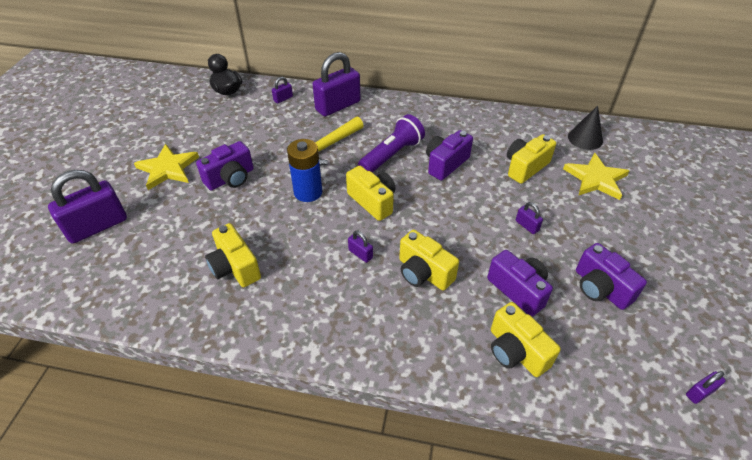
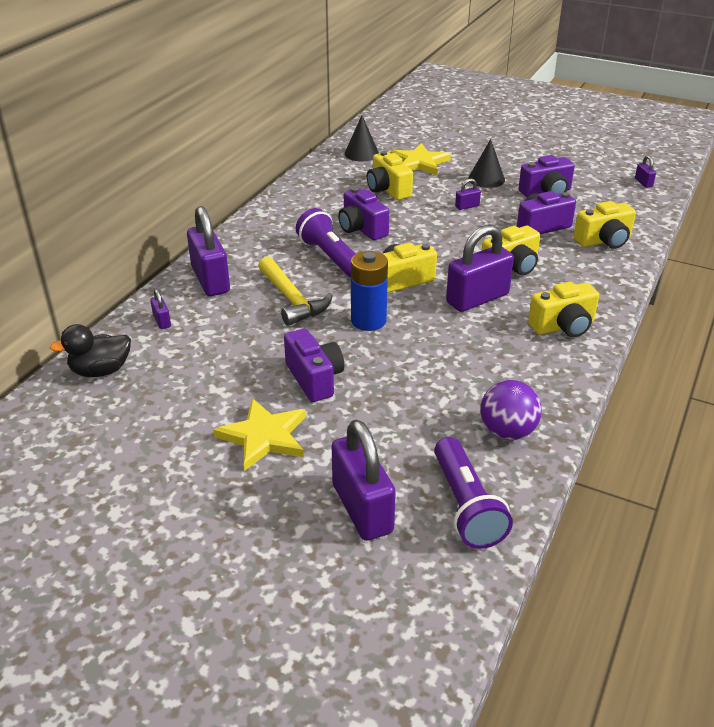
camera: 75 degrees left, 10 degrees down
(94, 280) = (466, 506): none -> purple flashlight
(175, 295) = (507, 432): none -> purple ball
(235, 267) = (475, 384): yellow camera -> yellow camera (563, 326)
(360, 254) = (477, 298): purple padlock -> purple padlock, size x2.30
(596, 233) = (486, 179): none -> black cone

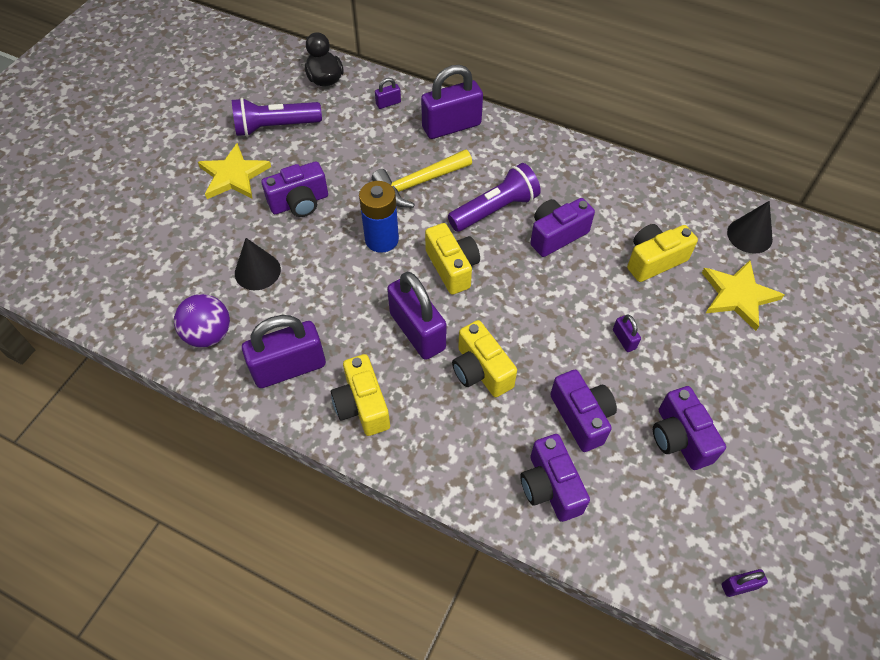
camera: 90 degrees right, 20 degrees up
(362, 508) = (145, 234): purple padlock -> purple padlock (289, 368)
(466, 506) = (131, 297): purple flashlight -> purple flashlight (275, 127)
(486, 179) = (706, 368): black cone -> black cone (257, 271)
(604, 241) = (550, 487): yellow camera -> purple camera

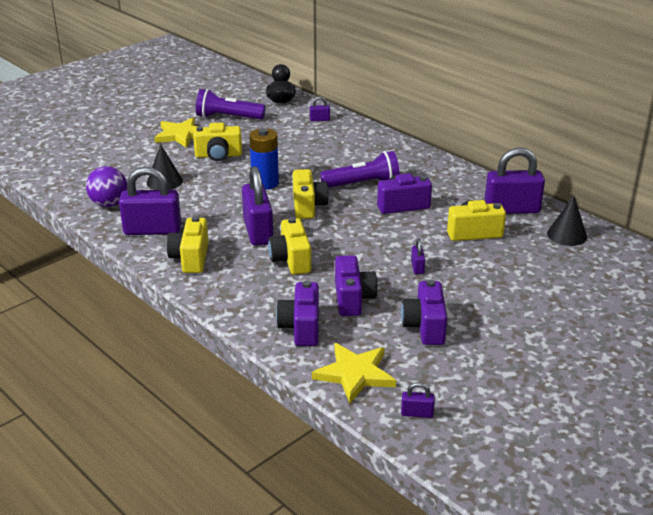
camera: 20 degrees right, 25 degrees down
(299, 203) = (218, 155): purple camera -> yellow camera
(418, 183) = (313, 161): yellow hammer -> none
(451, 126) = (360, 138): purple padlock -> purple padlock (511, 209)
(738, 295) = (532, 264): yellow star -> yellow star (355, 374)

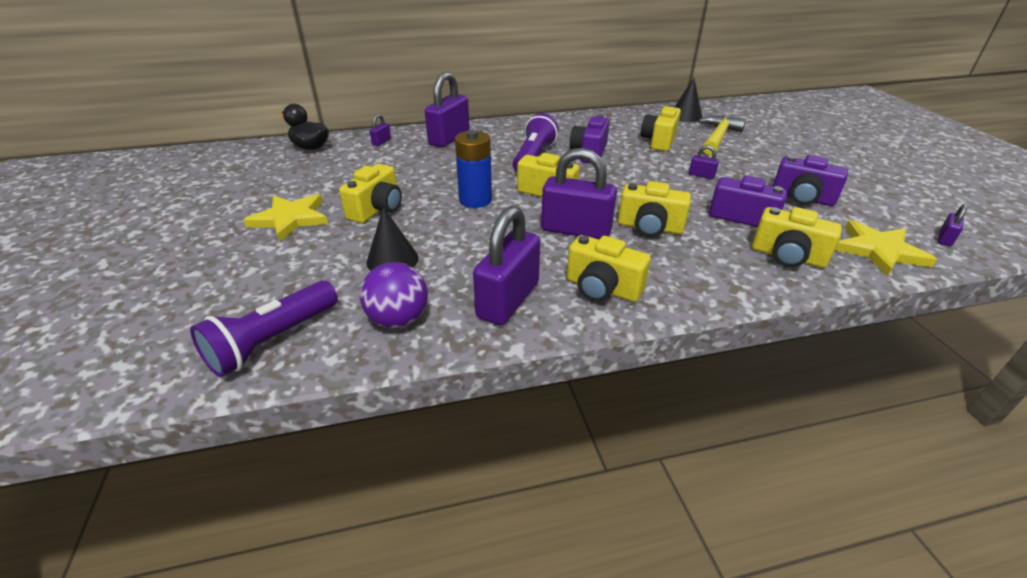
camera: 60 degrees left, 5 degrees up
(228, 117) = (297, 182): purple flashlight -> purple flashlight (272, 341)
(301, 328) = (787, 256): purple camera -> yellow camera
(511, 209) = (633, 120): purple padlock -> purple padlock (449, 138)
(527, 262) = (717, 137): none -> yellow hammer

